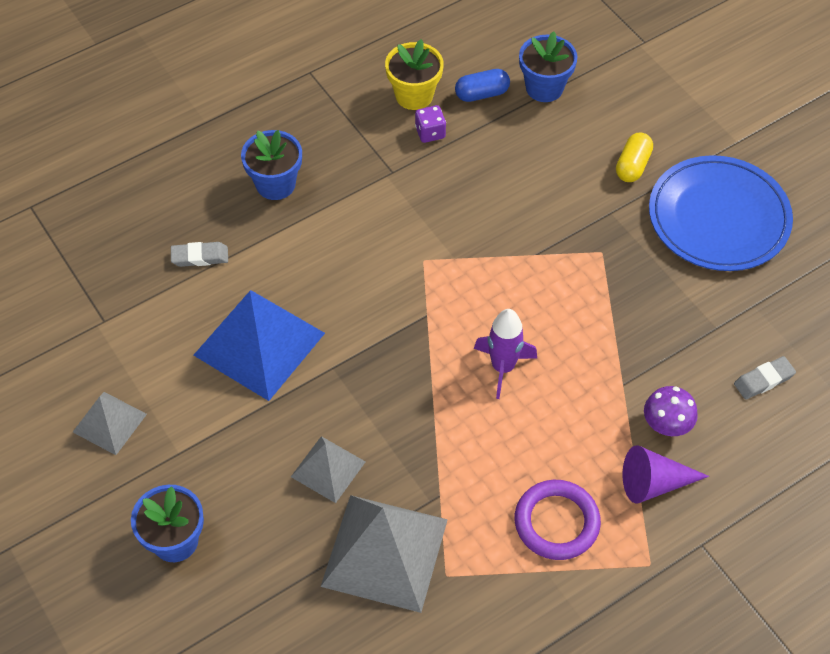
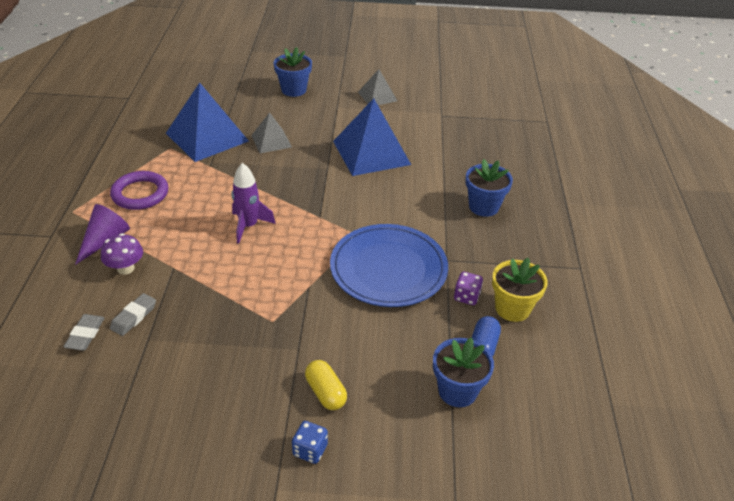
camera: 125 degrees right, 15 degrees down
(200, 257) = (453, 158): grey eraser -> grey eraser (133, 317)
(384, 552) = (207, 137): grey pyramid -> blue pyramid
(689, 143) = (310, 450): none -> blue dice
(718, 217) = (223, 411): blue plate -> blue plate (388, 269)

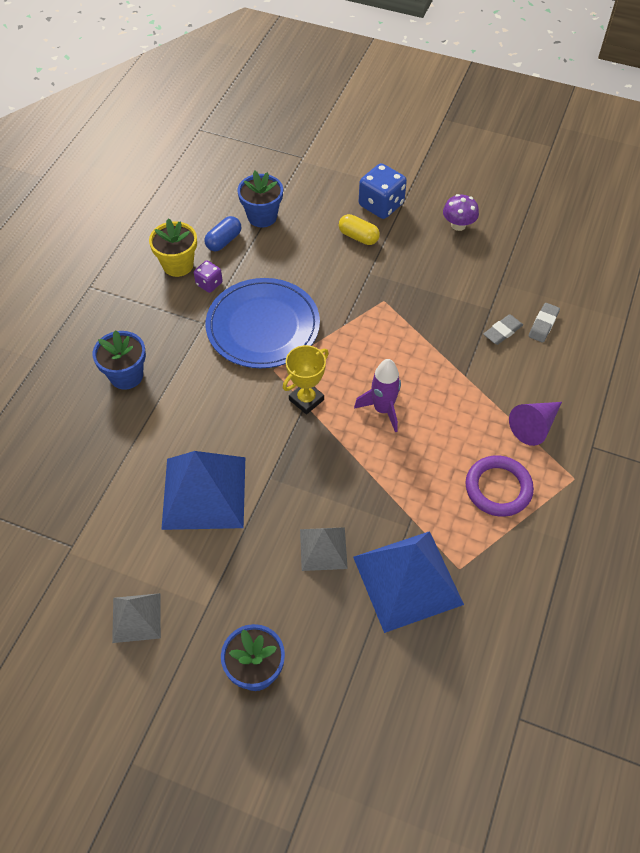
camera: 160 degrees left, 15 degrees up
(125, 268) = (511, 385): purple mushroom -> purple mushroom (458, 225)
(310, 450) = (381, 205): blue dice -> blue dice, size x1.81
(319, 220) = (306, 400): none -> yellow trophy
(325, 393) = (358, 237): yellow capsule -> yellow capsule turned 45 degrees counterclockwise

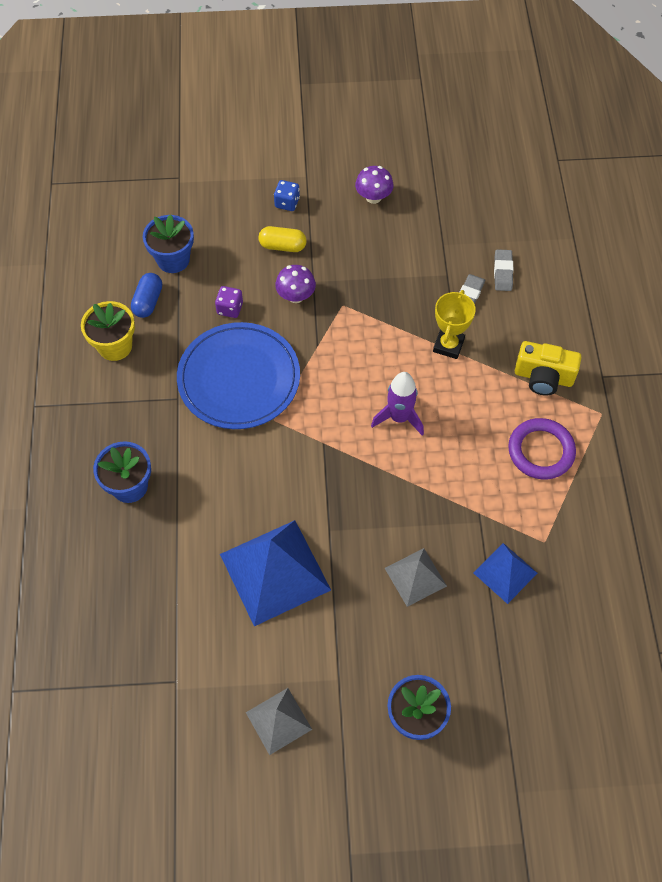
camera: 25 degrees left, 5 degrees up
(209, 284) = (159, 354): purple dice -> purple dice (230, 308)
(306, 400) = (322, 437): yellow trophy -> yellow trophy (448, 345)
(347, 279) = (296, 296): none -> purple mushroom
(381, 205) = (287, 203): blue dice -> blue dice, size x0.55
(407, 580) = (505, 573): blue pyramid -> blue pyramid, size x0.55
(534, 426) = (543, 377): purple cone -> yellow camera

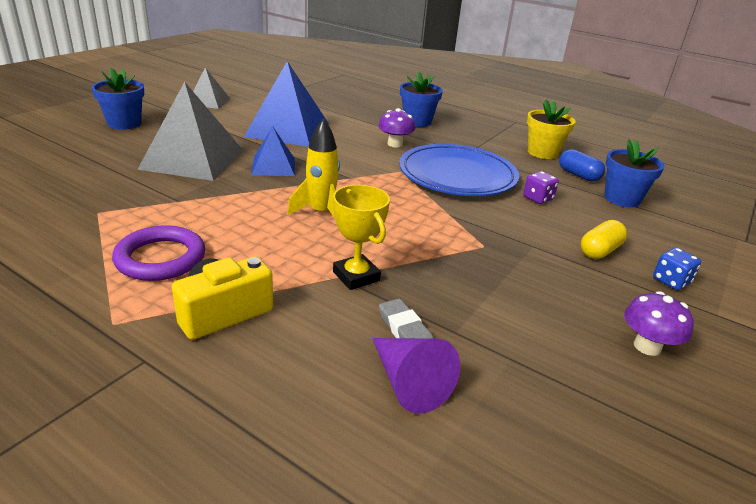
camera: 125 degrees right, 30 degrees down
(296, 296) = (522, 230): purple mushroom -> purple mushroom (395, 144)
(399, 417) = (321, 213): purple rocket -> yellow rocket
(415, 577) = (192, 159): grey pyramid -> grey pyramid, size x1.83
(503, 272) = (408, 382): grey eraser -> purple cone
(505, 573) = (120, 186): blue pyramid -> blue pyramid (273, 166)

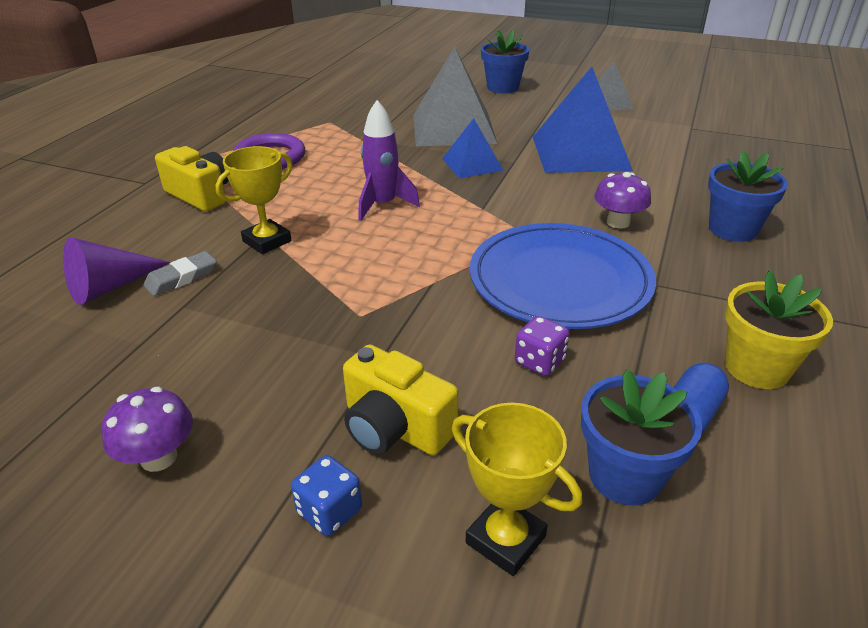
camera: 80 degrees right, 5 degrees up
(321, 213) = (383, 205): yellow rocket -> purple rocket
(600, 251) = (395, 427): yellow capsule -> yellow camera
(671, 235) = (505, 540): none -> yellow trophy

